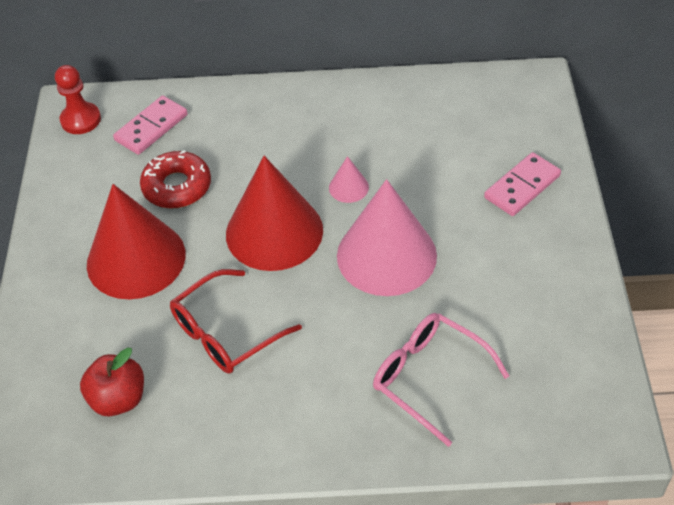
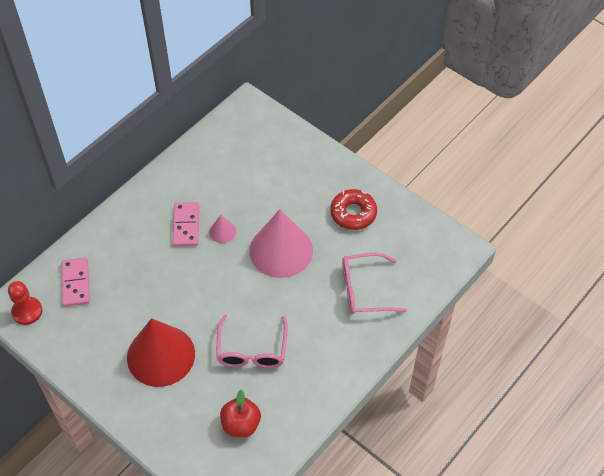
camera: 50 degrees left, 5 degrees up
(177, 187) = (133, 302): red donut -> red donut (353, 213)
(225, 333) = (252, 350): red glasses -> pink glasses
(274, 232) = (214, 283): red cone -> none
(522, 187) = (303, 166): pink domino -> pink domino (186, 226)

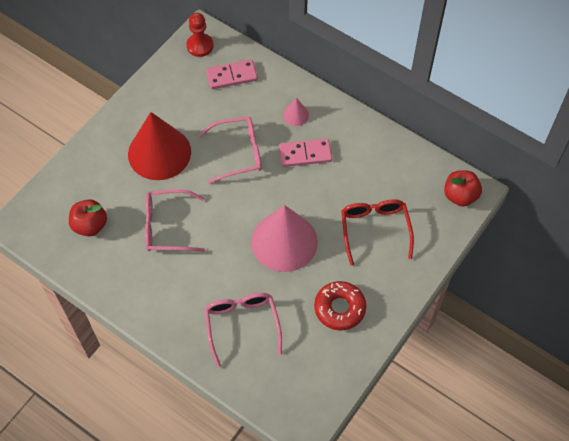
camera: 85 degrees right, 5 degrees up
(174, 282) = (238, 153): none -> pink glasses
(222, 231) = (302, 186): pink cone -> pink cone (296, 115)
(250, 114) = (460, 196): none -> red apple
(277, 179) = (375, 229): none -> red glasses

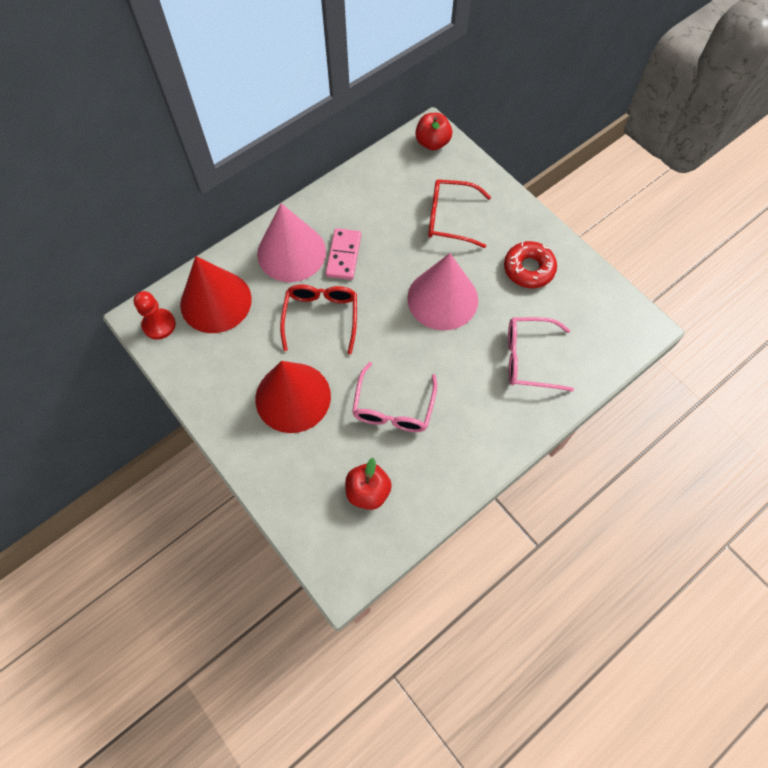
camera: 75 degrees left, 5 degrees up
(231, 76) = (216, 301): pink domino -> red cone
(238, 153) = (321, 317): pink glasses -> red glasses
(296, 115) = (291, 252): pink cone -> pink cone, size x2.36

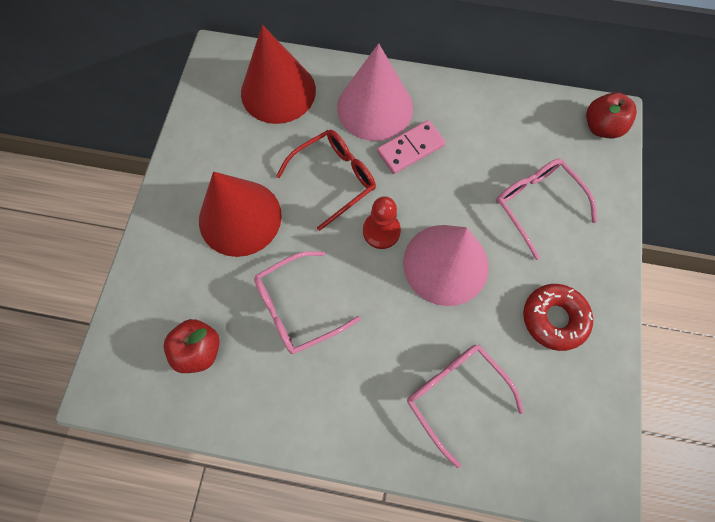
camera: 50 degrees right, 5 degrees up
(159, 325) = (223, 70): red pawn -> red pawn (381, 231)
(450, 218) = (536, 205): red glasses -> pink glasses

